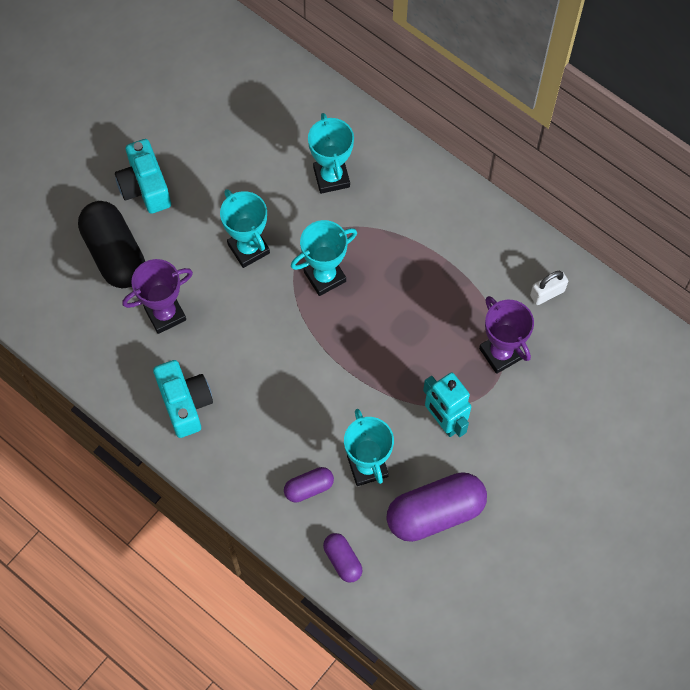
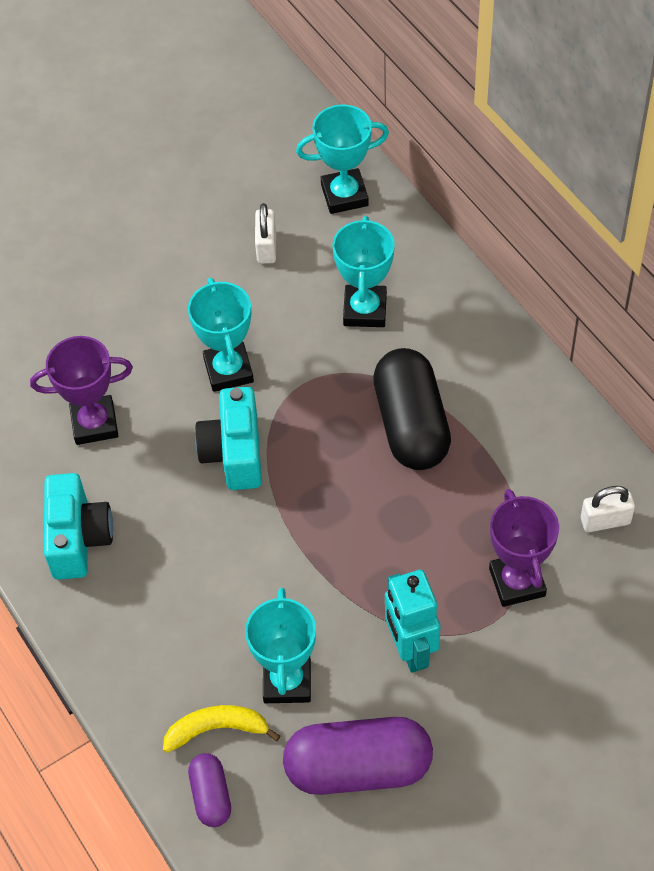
camera: 20 degrees right, 10 degrees down
(114, 253) = (59, 336): black capsule -> black capsule (411, 424)
(145, 187) = (126, 268): turquoise camera -> turquoise camera (234, 453)
(243, 145) = (266, 247): none -> white padlock
(309, 488) = (199, 688): purple capsule -> none
(324, 276) = (314, 427): turquoise trophy -> turquoise trophy (344, 195)
(331, 513) = (217, 729): none -> yellow banana

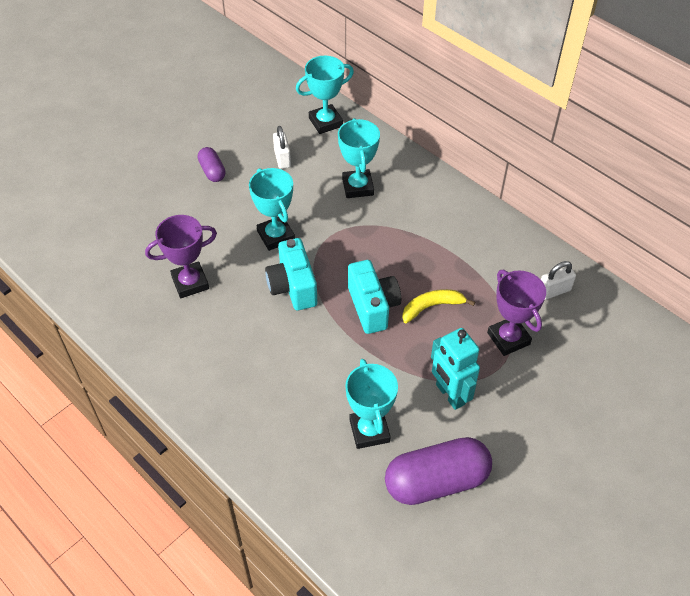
camera: 15 degrees left, 5 degrees down
(78, 539) = (196, 360): turquoise camera -> turquoise camera (373, 307)
(211, 795) = (335, 521): purple capsule -> purple capsule (212, 171)
(217, 729) = (327, 473): yellow banana -> yellow banana (432, 307)
(411, 424) = (408, 251): black capsule -> none

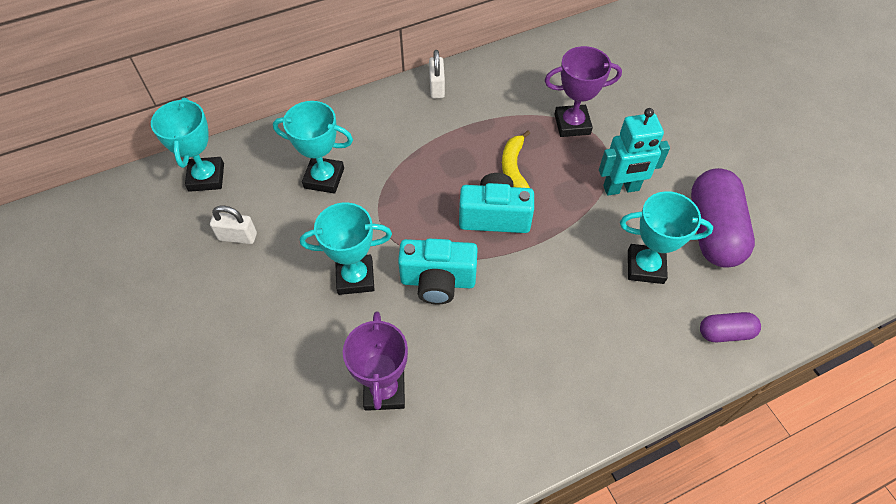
camera: 70 degrees left, 5 degrees up
(212, 171) = (212, 318): purple capsule -> purple capsule (725, 333)
(554, 291) = (531, 74): white padlock -> white padlock (437, 87)

